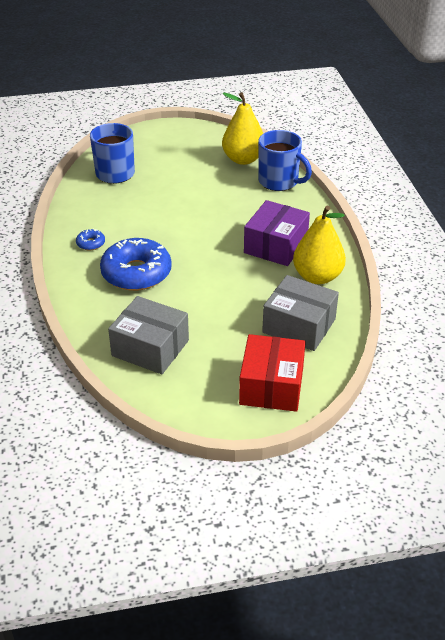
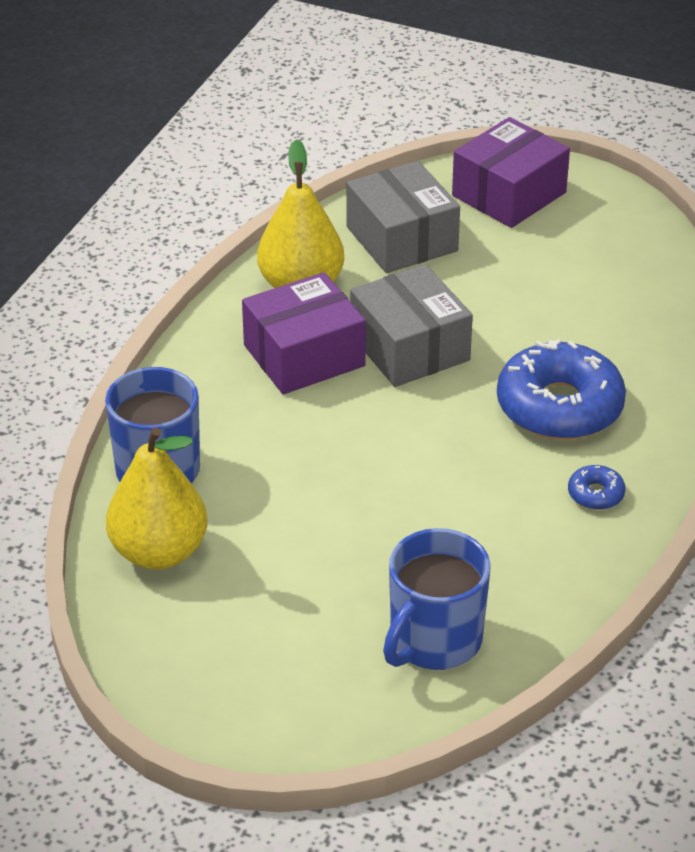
camera: 145 degrees left, 0 degrees up
(150, 348) = (622, 294): grey box -> grey box (409, 348)
(271, 386) = (509, 194): red box -> purple box

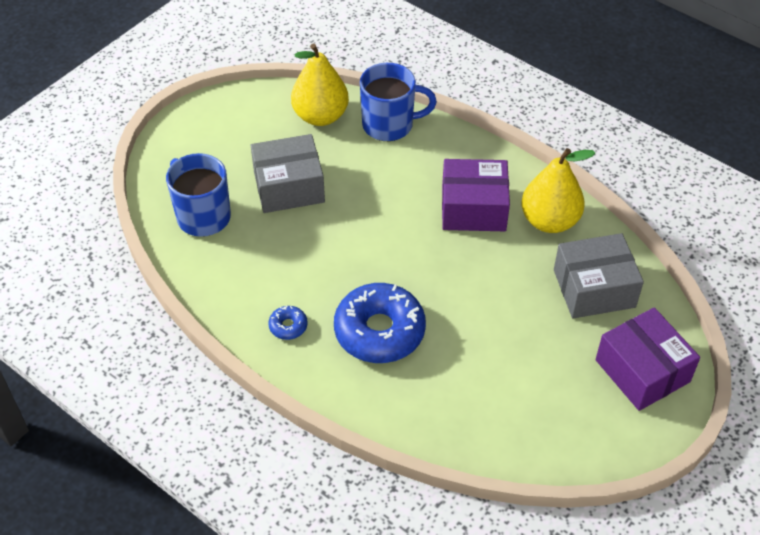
camera: 105 degrees right, 10 degrees up
(304, 356) = (473, 208): purple box -> purple box turned 75 degrees counterclockwise
(409, 348) = (466, 264): grey box -> grey box (289, 186)

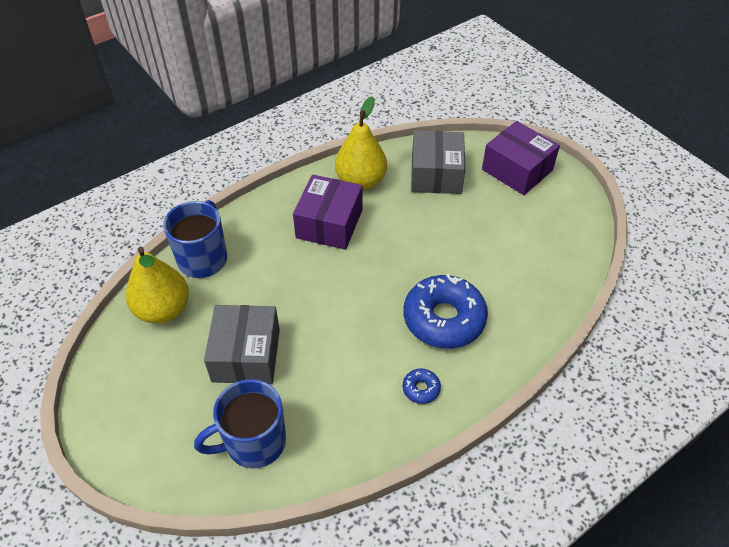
camera: 75 degrees left, 0 degrees up
(642, 371) = (517, 170): purple box -> purple box turned 60 degrees clockwise

